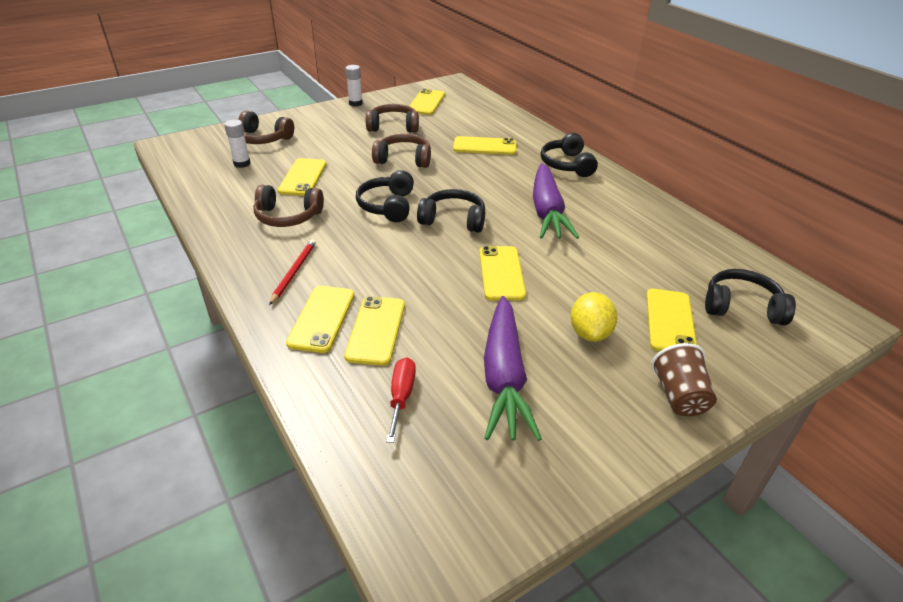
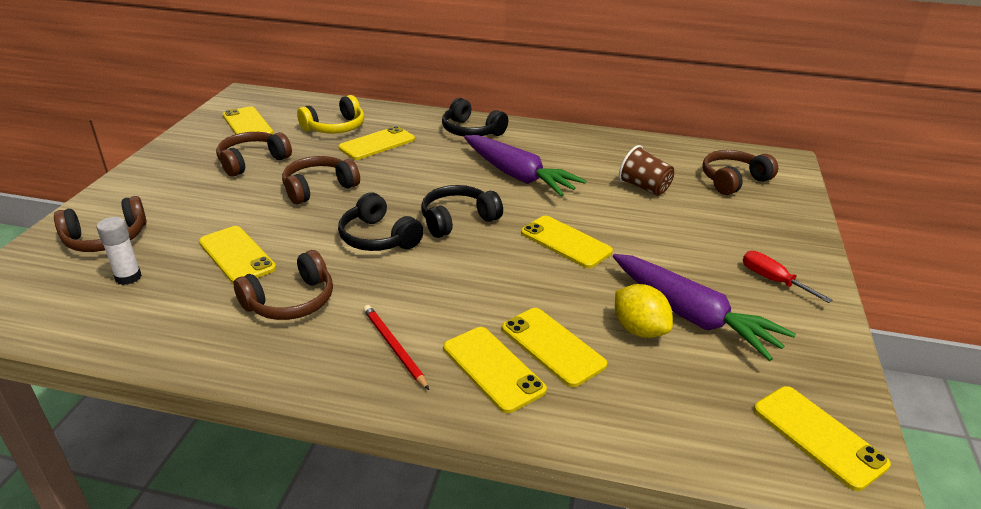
camera: 45 degrees left, 5 degrees down
(355, 103) = (163, 154): white glue stick -> none
(401, 396) = (657, 381): red screwdriver -> red screwdriver (772, 280)
(475, 125) = (335, 127): none -> yellow headphones
(590, 333) = (688, 250): yellow lemon -> yellow lemon (639, 330)
(670, 321) = (715, 213): yellow phone -> yellow phone (818, 436)
(679, 396) = (792, 258): brown cup -> brown cup (644, 187)
(742, 307) = (733, 180): black headphones -> brown headphones

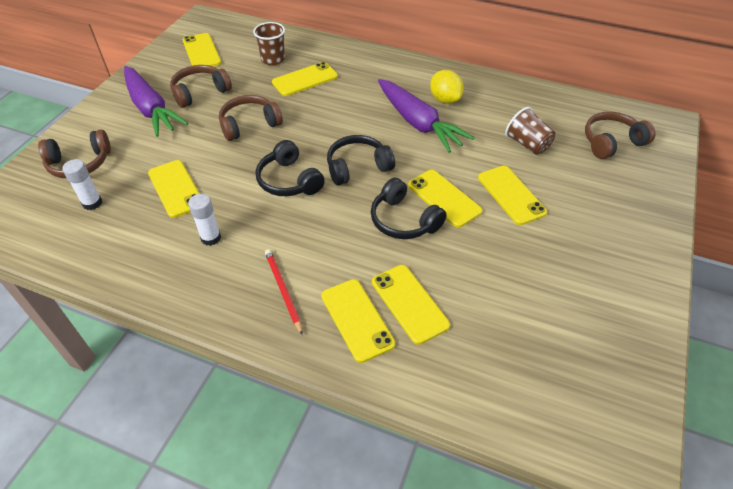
camera: 10 degrees right, 15 degrees up
(291, 301) = (211, 238): brown headphones -> white glue stick
(335, 127) = (273, 59): yellow headphones -> brown cup
(471, 131) = (388, 70): black headphones -> black headphones (404, 220)
(639, 330) = (485, 294): yellow lemon -> yellow lemon (445, 99)
(691, 316) = (534, 285): purple carrot -> purple carrot (151, 109)
(772, 280) = (616, 255): red screwdriver -> none
(818, 436) = (609, 416): yellow phone -> yellow phone (511, 195)

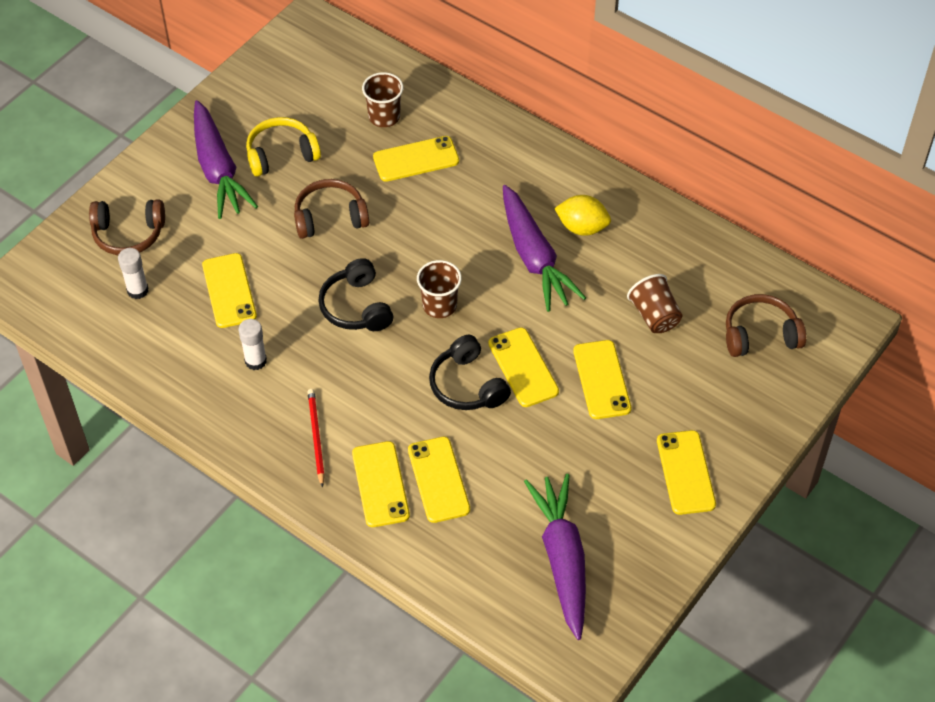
camera: 15 degrees right, 5 degrees up
(200, 92) = (281, 154): brown headphones -> yellow headphones
(201, 51) = (295, 85): yellow phone -> yellow phone (685, 472)
(357, 167) = (439, 305): black headphones -> brown cup
(445, 99) = (582, 227): yellow lemon -> yellow lemon turned 60 degrees counterclockwise
(554, 351) = (562, 559): none -> purple carrot

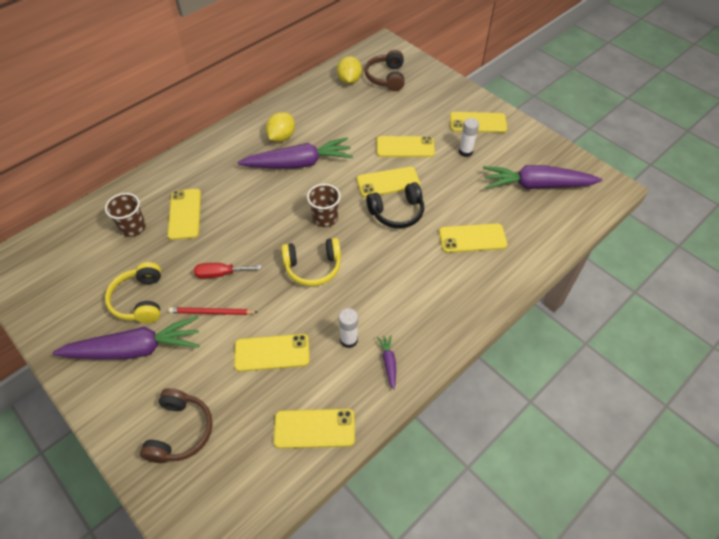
camera: 80 degrees left, 0 degrees up
(137, 290) = (249, 427): white glue stick -> white glue stick (465, 152)
(230, 405) = (388, 363): none -> purple carrot
(316, 437) = (428, 306): red pencil -> red pencil (212, 312)
(330, 217) = (220, 274): brown headphones -> red screwdriver
(356, 307) = (313, 267): black headphones -> yellow headphones
(380, 484) = (473, 271): yellow phone -> yellow phone (314, 428)
(654, 316) = (362, 116): brown cup -> none
(736, 287) = (349, 80): none -> yellow lemon

